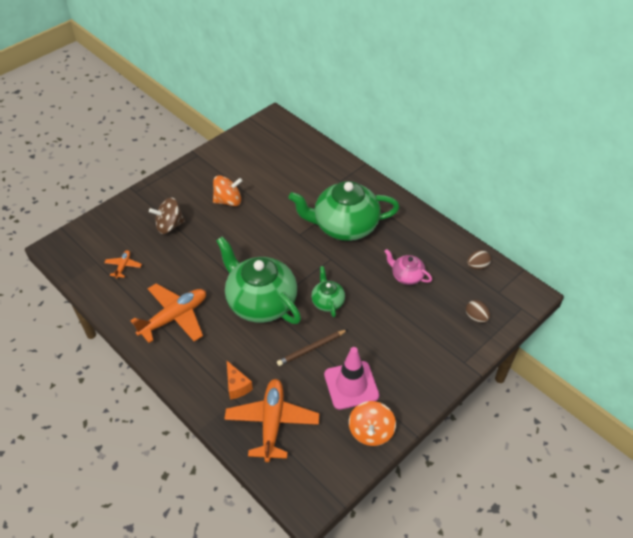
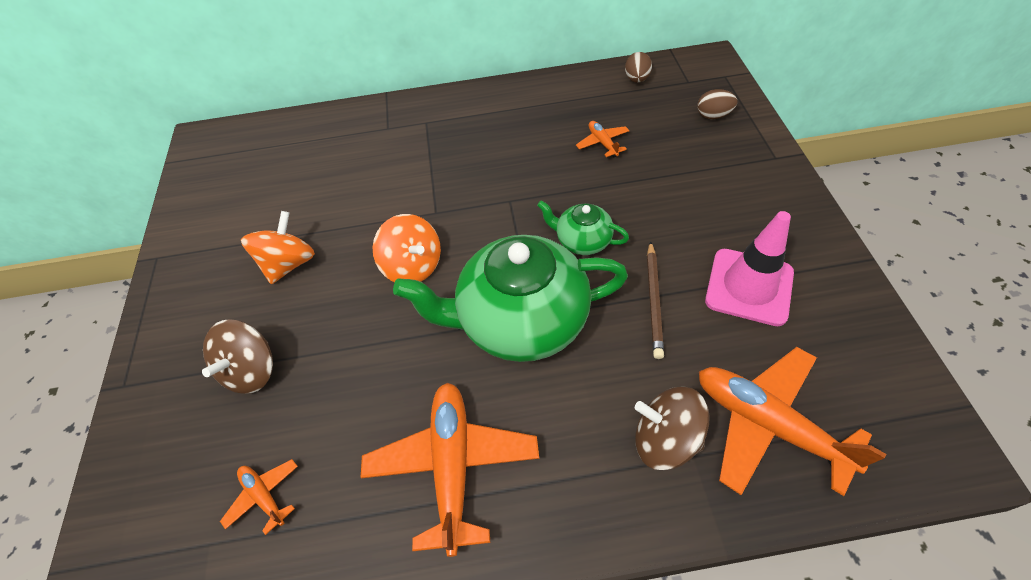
camera: 50 degrees left, 5 degrees up
(237, 386) = (665, 439): orange cheese -> brown spinning top
(344, 226) = (467, 160): green teapot -> none
(371, 432) = (844, 305): orange spinning top -> orange spinning top (413, 266)
(406, 276) = (602, 143): pink teapot -> orange plane

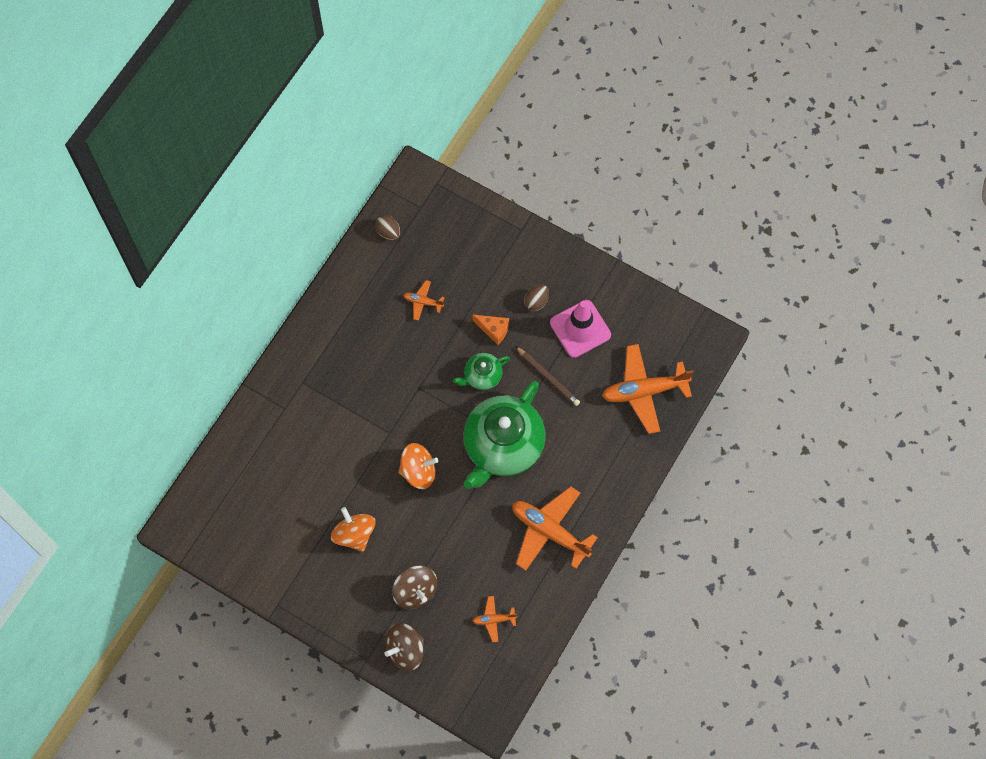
camera: 55 degrees left, 15 degrees up
(644, 213) = (493, 330): none -> orange cheese
(665, 439) = (614, 437): brown spinning top -> brown spinning top (405, 650)
(713, 116) = (461, 225): brown egg -> brown egg (536, 302)

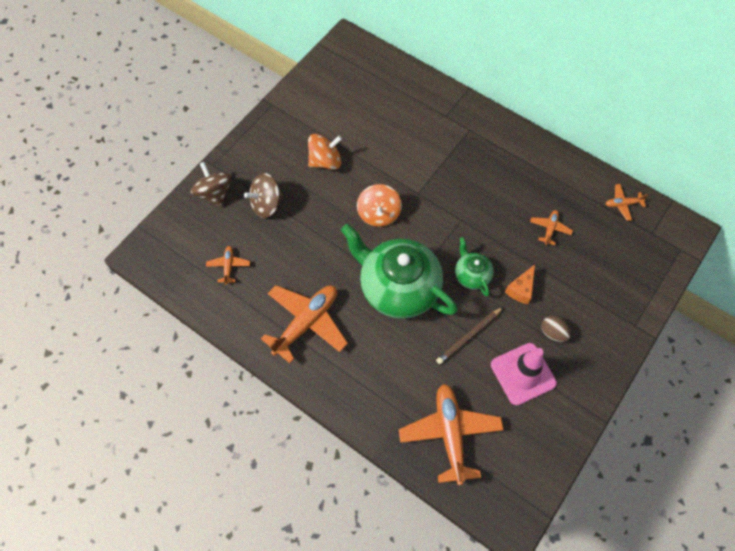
camera: 95 degrees right, 5 degrees down
(388, 232) = (622, 204): brown egg -> orange plane

